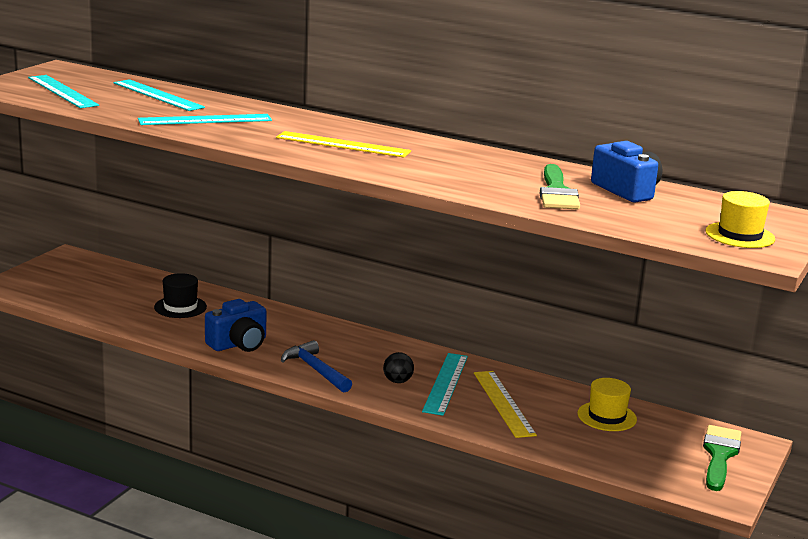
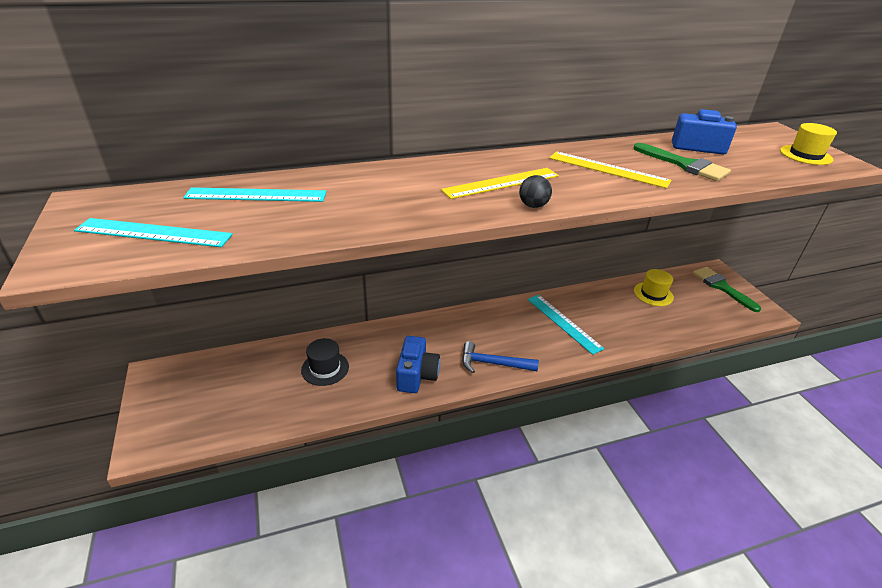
camera: 45 degrees left, 15 degrees up
(205, 120) = (359, 205): turquoise ruler -> none
(397, 381) = (543, 339): black ball -> black ball (533, 206)
(503, 403) = (608, 318): yellow ruler -> yellow ruler (608, 169)

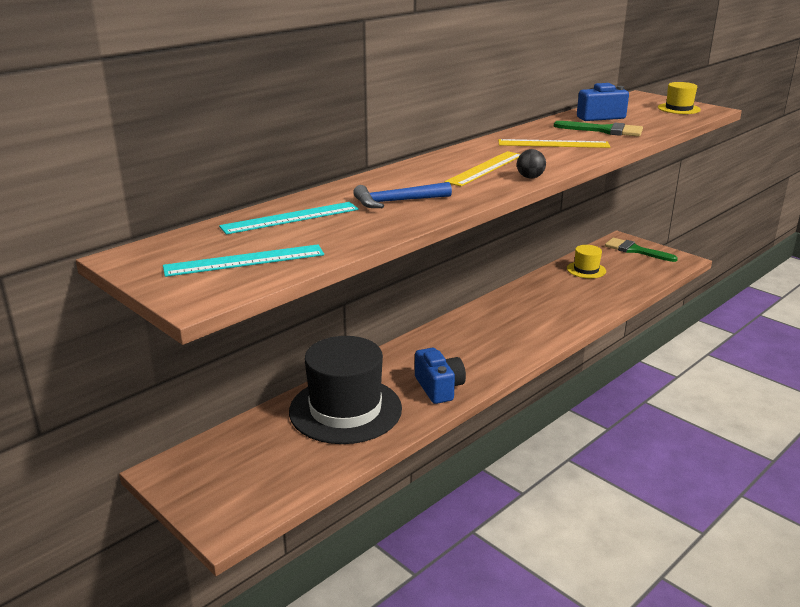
camera: 25 degrees left, 10 degrees down
(325, 368) = (345, 410): black hat -> black hat, size x2.14
(493, 363) = (498, 358): blue hammer -> blue hammer (397, 201)
(563, 323) = (531, 311): turquoise ruler -> none

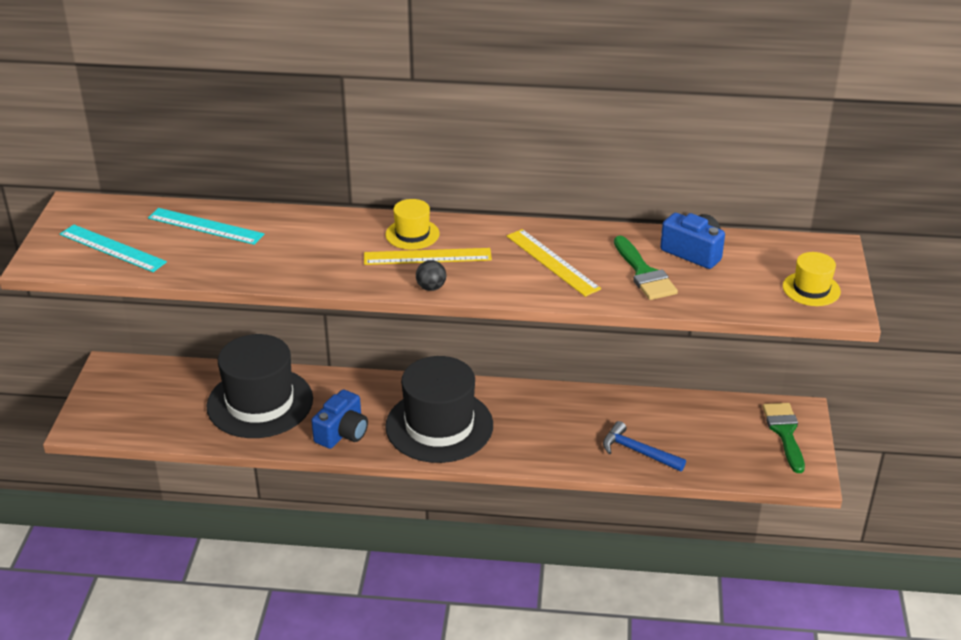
camera: 50 degrees right, 10 degrees up
(397, 201) = (291, 252): blue hammer -> blue hammer (637, 451)
(485, 346) = (439, 426): none -> black hat
(586, 270) = (682, 418): yellow hat -> yellow hat (412, 234)

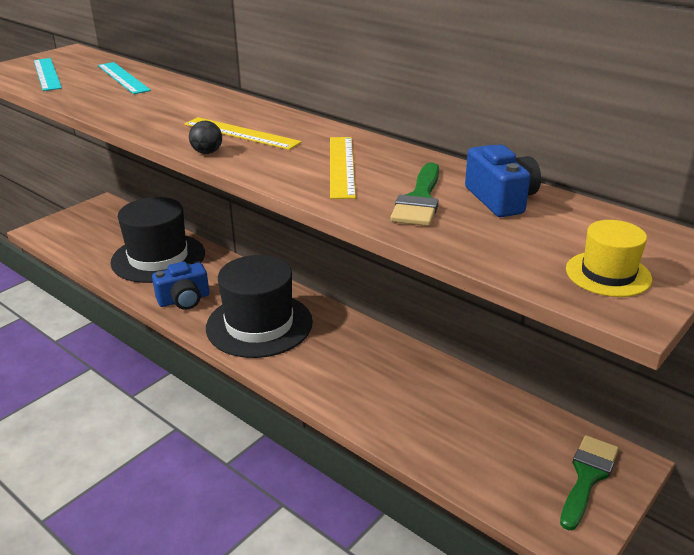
camera: 35 degrees right, 5 degrees down
(412, 234) = (255, 117): yellow hat -> none
(637, 451) = (405, 422): blue hammer -> none

